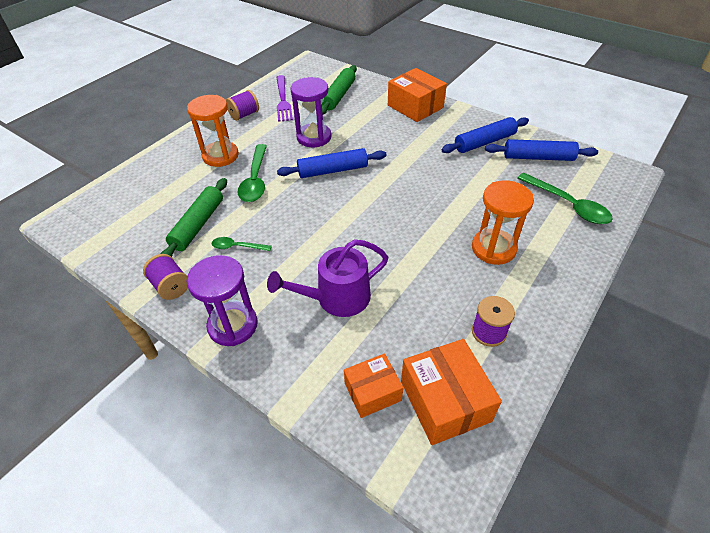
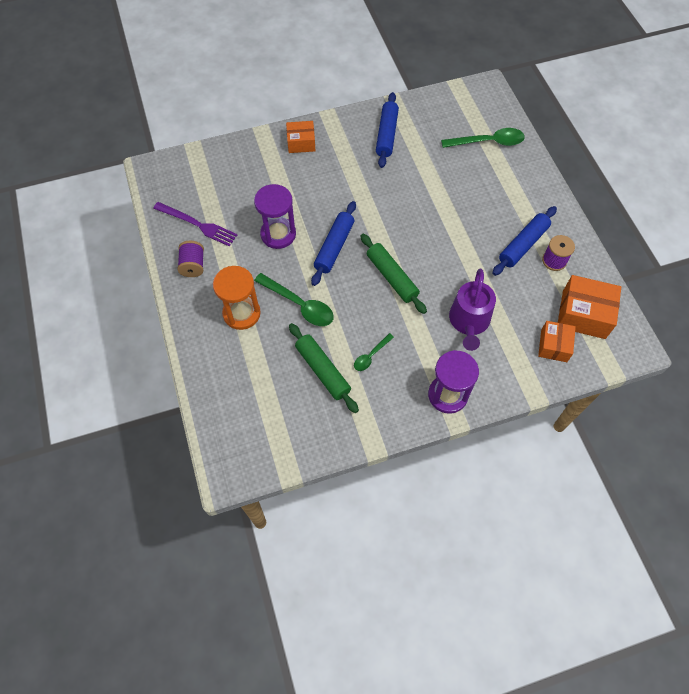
camera: 55 degrees left, 15 degrees up
(171, 286) = (379, 418): purple spool -> none
(339, 96) = (232, 181): green rolling pin -> green rolling pin (392, 277)
(415, 106) = (301, 143): orange box -> orange box, size x0.63
(493, 248) = (493, 209): orange hourglass -> none
(538, 157) = (430, 119): blue rolling pin -> blue rolling pin (523, 245)

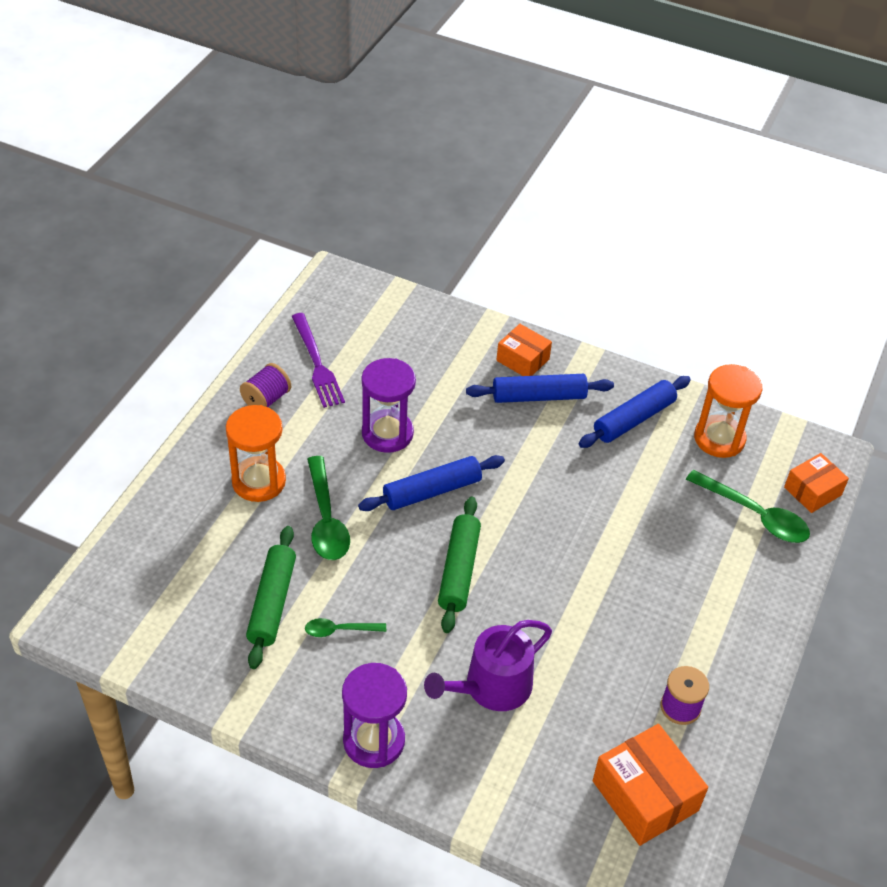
camera: 40 degrees right, 15 degrees down
(434, 115) = (719, 438): none -> orange hourglass
(523, 245) = (660, 659): blue rolling pin -> blue rolling pin (539, 396)
(553, 345) = (563, 797): orange box -> orange box (812, 491)

